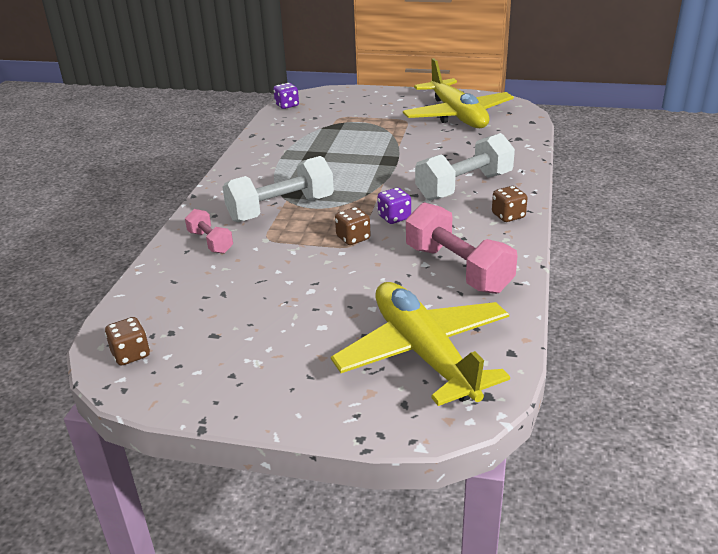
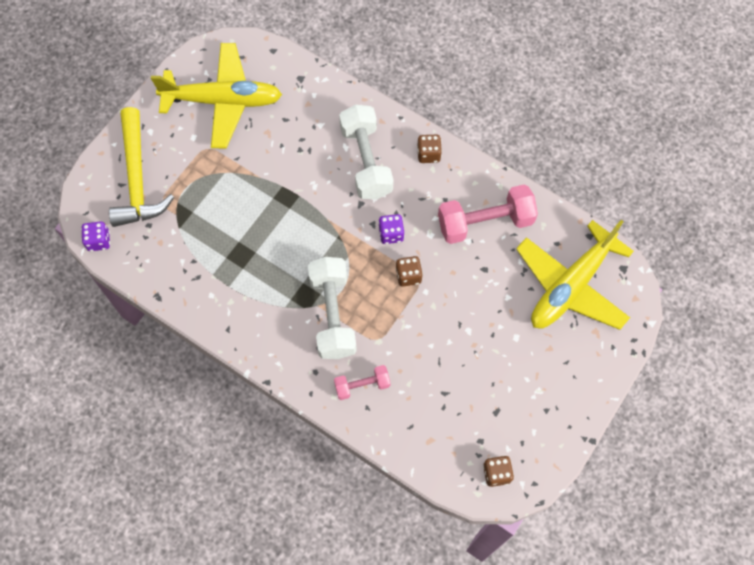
camera: 70 degrees left, 35 degrees up
(352, 104) = (137, 179): none -> yellow hammer
(424, 353) = (571, 286): yellow plane -> yellow plane turned 45 degrees counterclockwise

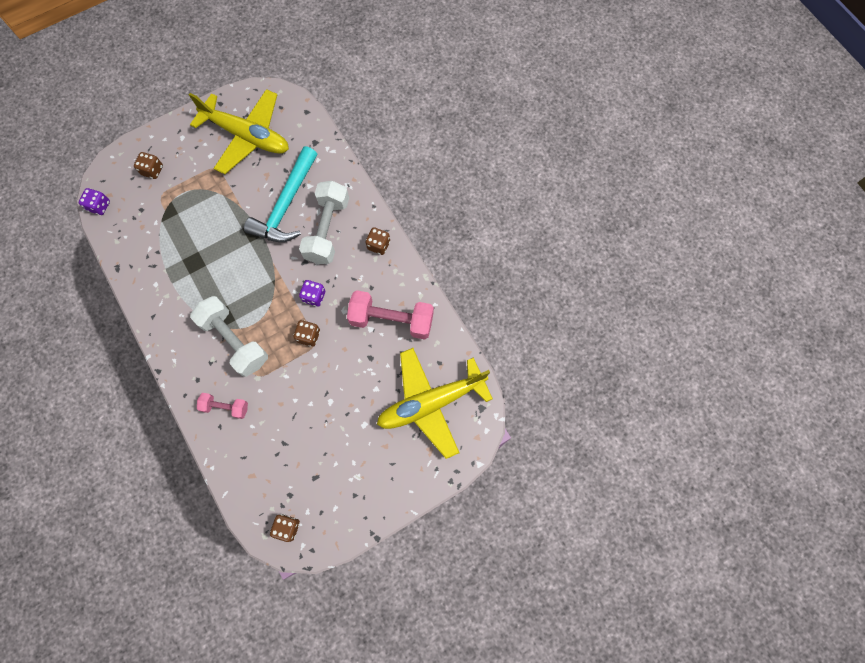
camera: 25 degrees right, 5 degrees up
(137, 179) = (152, 170): yellow hammer -> brown dice
(307, 155) = (286, 205): none -> turquoise hammer
(332, 315) = (235, 341): white dumbbell -> white dumbbell turned 60 degrees counterclockwise

